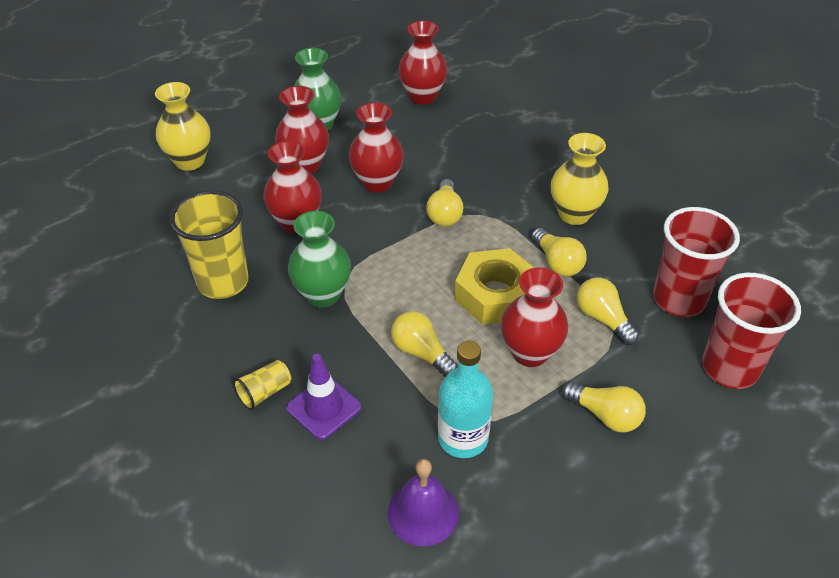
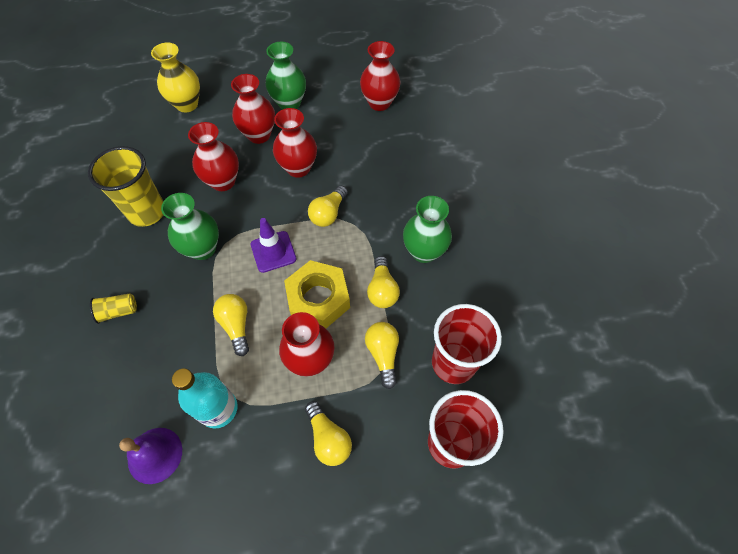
camera: 25 degrees right, 15 degrees up
(324, 408) = (146, 341): purple traffic cone -> purple traffic cone (273, 252)
(574, 214) = (424, 251): yellow vase -> green vase

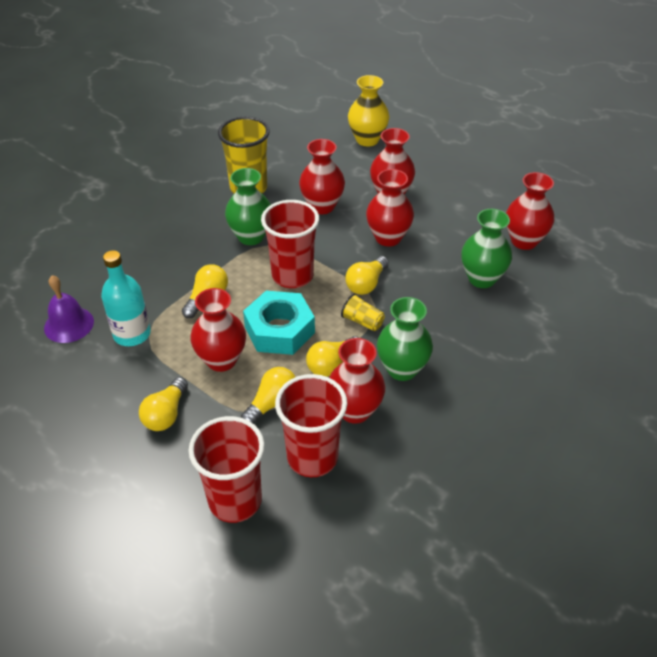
camera: 50 degrees right, 15 degrees down
(118, 311) = (155, 231): yellow cup -> yellow cup (362, 321)
(273, 252) = (292, 276): purple traffic cone -> red cup
(289, 103) = (445, 190): green vase -> green vase (482, 278)
(318, 299) = (279, 330): yellow nut -> turquoise nut
(328, 213) = (366, 284): yellow light bulb -> yellow light bulb turned 45 degrees counterclockwise
(435, 306) = (355, 410): none -> red vase

